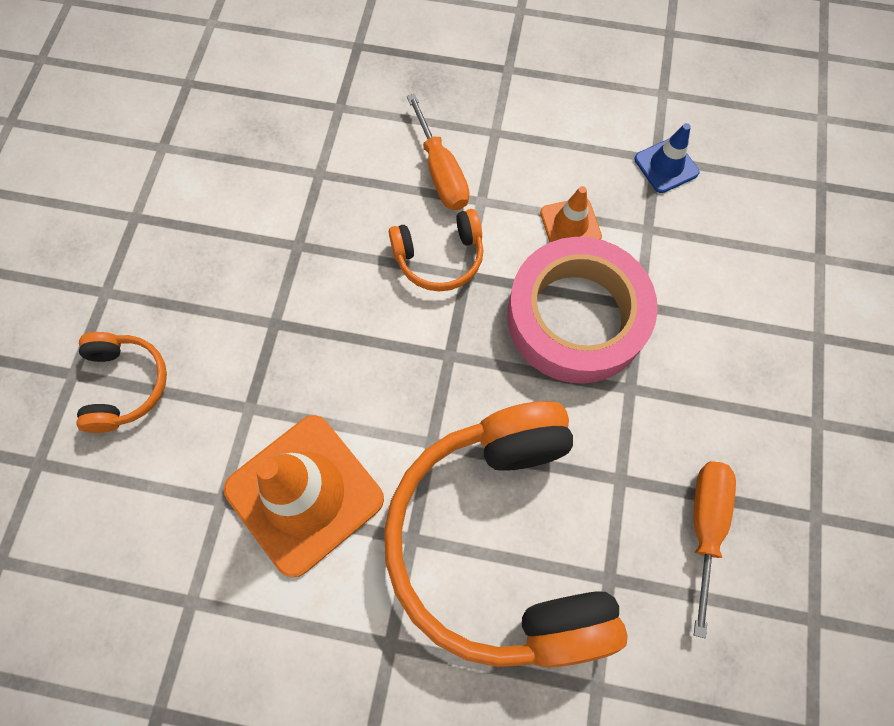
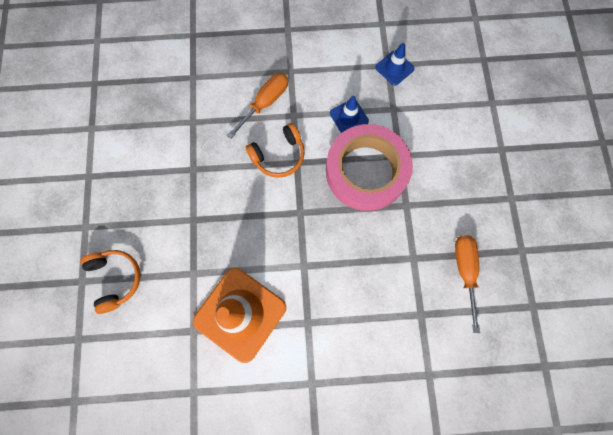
camera: 15 degrees left, 5 degrees up
(441, 172) = (265, 103): orange screwdriver -> orange screwdriver turned 105 degrees counterclockwise
(500, 541) = (356, 310): orange headphones -> none
(570, 225) = (349, 117): orange traffic cone -> blue traffic cone

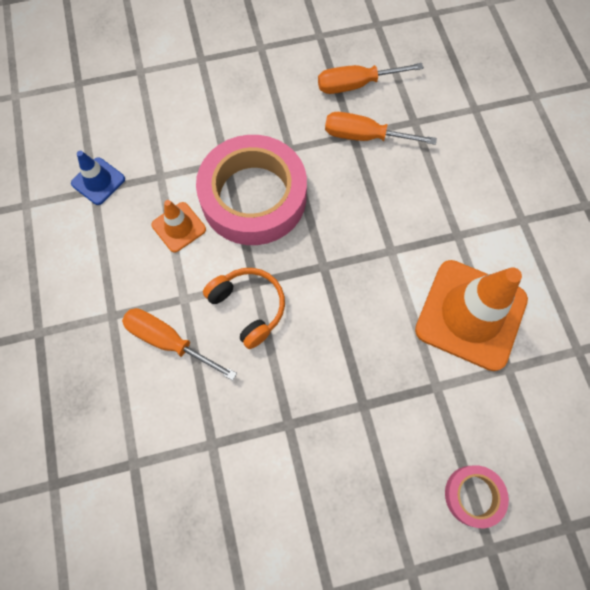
camera: 100 degrees left, 5 degrees down
(116, 279) = (473, 495): orange headphones -> pink tape
(349, 117) = (179, 227): blue traffic cone -> orange traffic cone
(410, 267) = (364, 136): none -> orange screwdriver

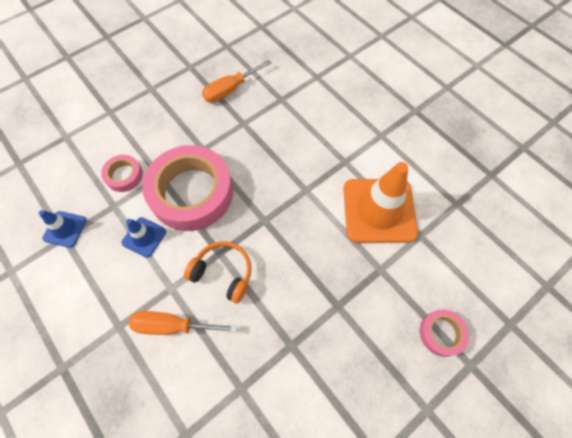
camera: 25 degrees left, 5 degrees down
(179, 227) = (144, 237): orange traffic cone -> blue traffic cone
(186, 144) = (124, 175): none -> pink tape
(364, 136) = (252, 121): orange screwdriver -> none

